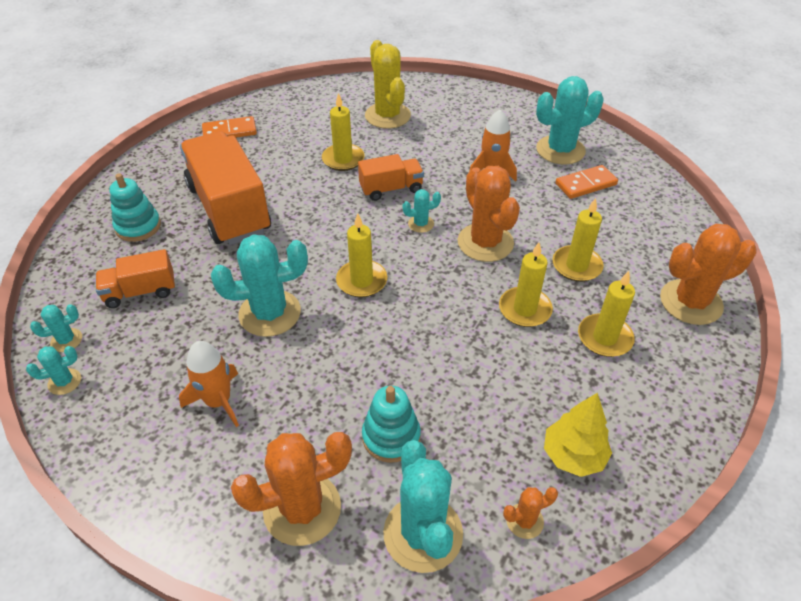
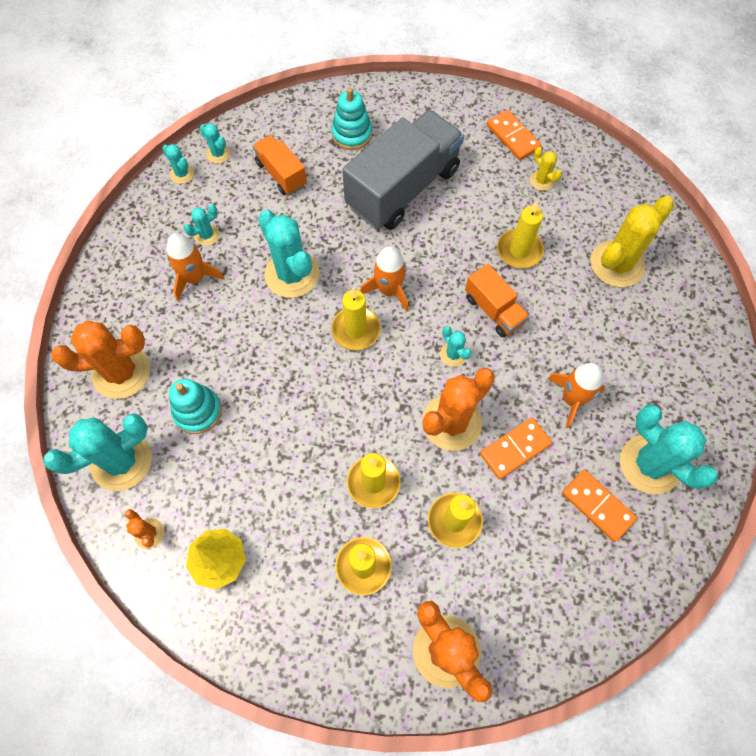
camera: 70 degrees right, 20 degrees up
(169, 376) = (207, 235): none -> turquoise cactus
(229, 209) = (403, 188): orange truck -> grey truck
(285, 129) = (541, 181): none -> yellow cactus
(302, 509) = (121, 372): orange cactus -> orange cactus turned 60 degrees counterclockwise
(333, 247) = (389, 290): none -> orange rocket
(524, 213) = (515, 449): none -> orange domino

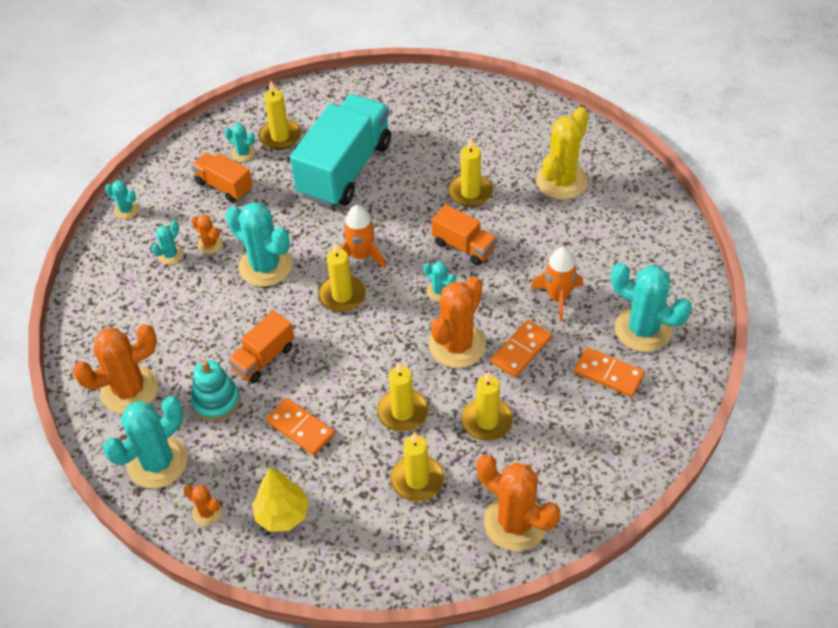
camera: 15 degrees left, 15 degrees down
(194, 278) = (172, 293): orange rocket -> none
(218, 154) = (156, 184): turquoise cactus -> turquoise cactus (243, 153)
(247, 234) = (210, 244): none -> orange cactus
(257, 377) = (263, 358): none -> orange truck
(352, 134) = (280, 136): turquoise stacking toy -> yellow candle
(403, 188) = (345, 169): grey truck -> turquoise truck
(513, 137) = (432, 102): orange domino -> orange domino (300, 428)
(541, 181) = (471, 131): yellow cactus -> none

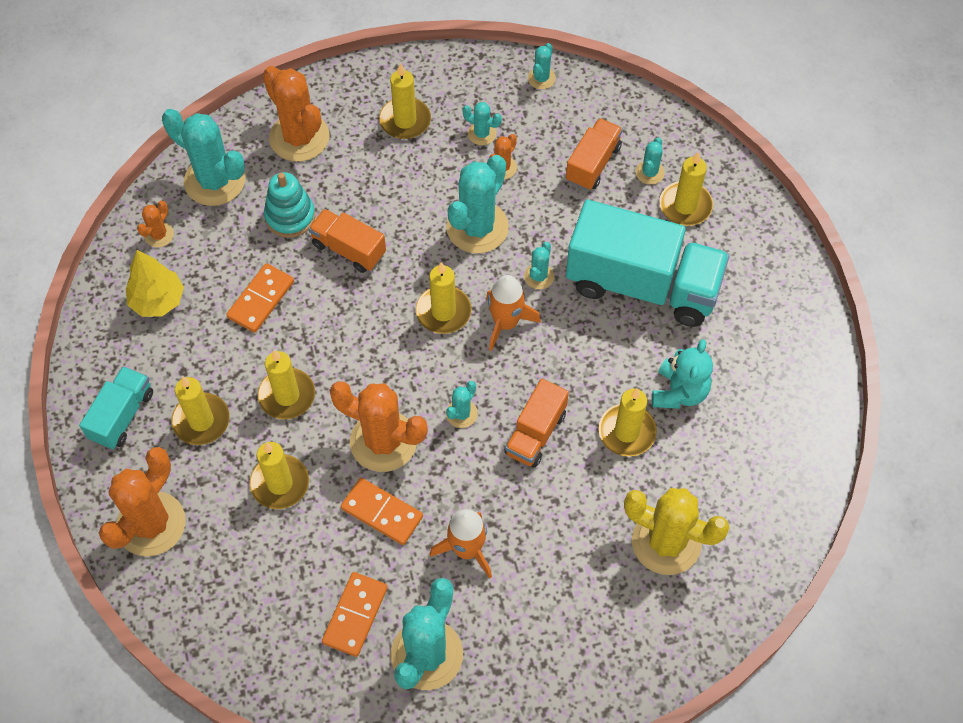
camera: 80 degrees right, 10 degrees up
(138, 308) = (405, 121): none -> yellow candle
(323, 230) = (539, 276): none -> turquoise cactus
(402, 546) = (122, 416): none -> turquoise truck
(442, 160) = (679, 392): none -> turquoise teddy bear

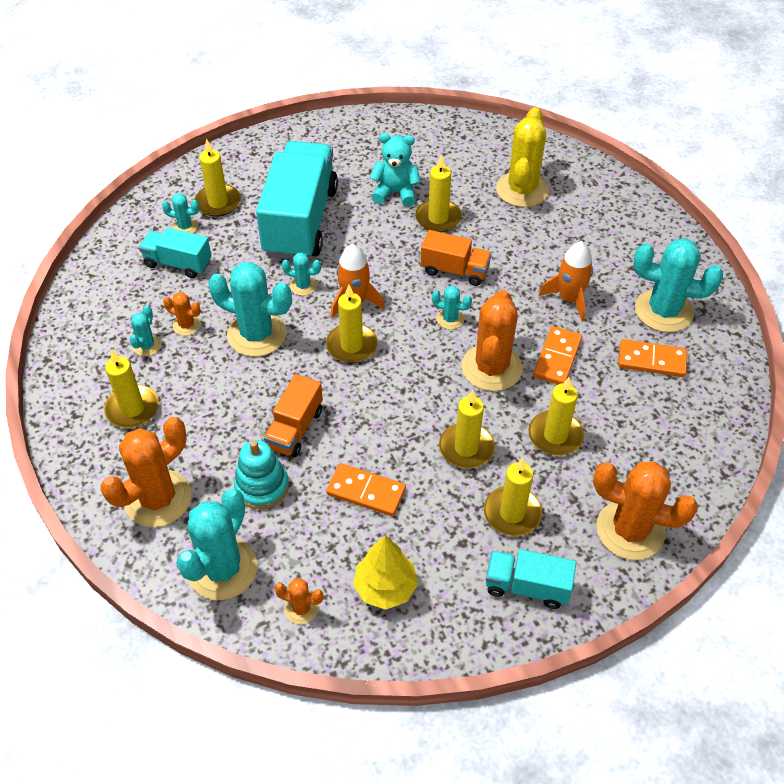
camera: 100 degrees left, 10 degrees down
(541, 78) = (77, 310): turquoise cactus -> none
(593, 164) = (178, 263): orange truck -> turquoise truck

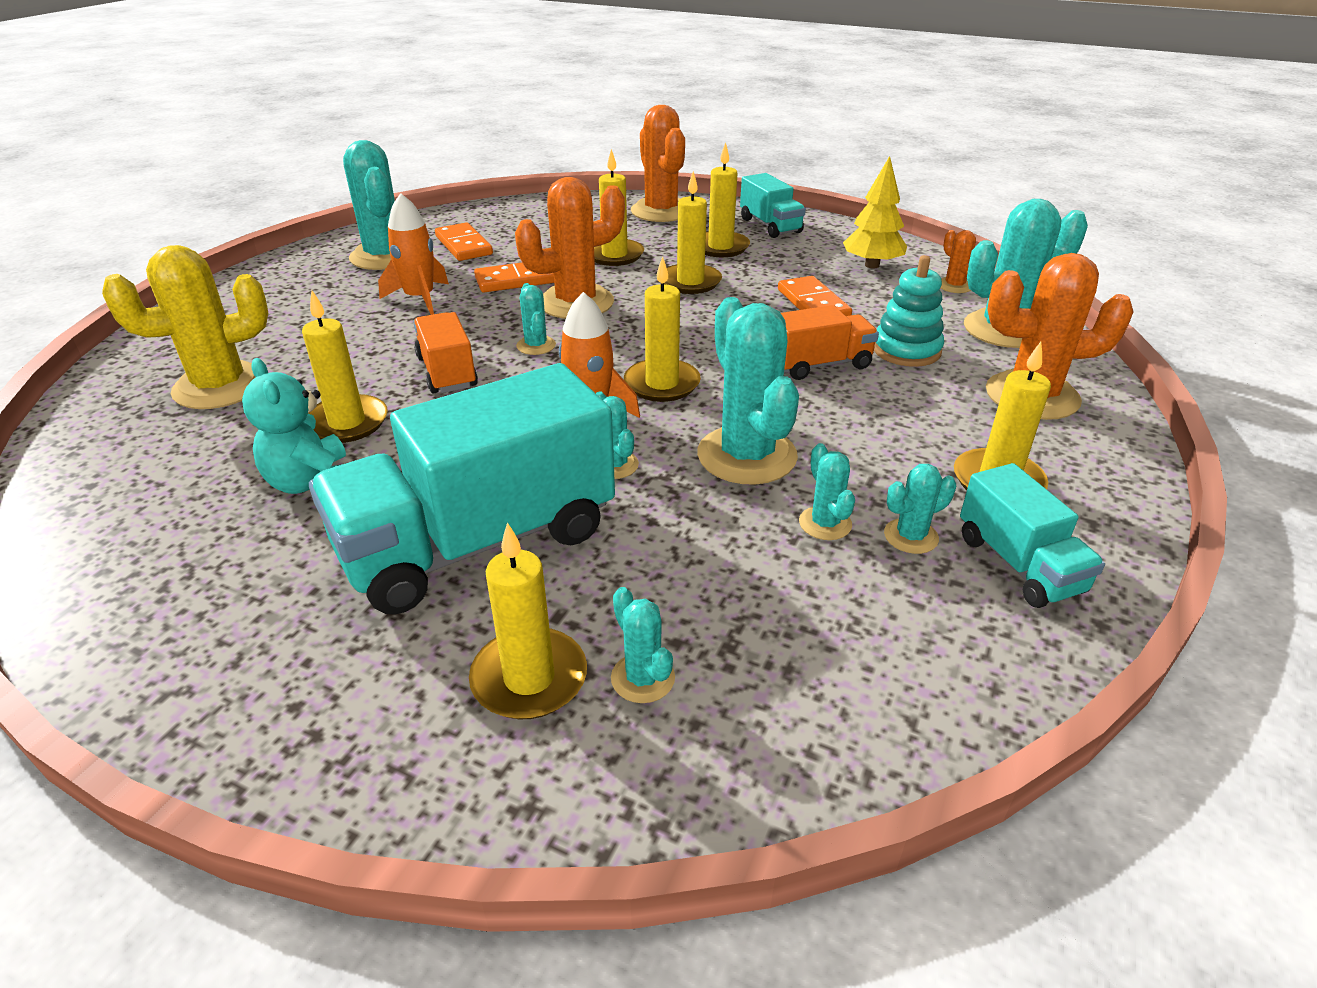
camera: 130 degrees left, 15 degrees down
(178, 263) = (734, 619): turquoise truck -> turquoise truck (1018, 564)
(186, 325) = (825, 523): orange cactus -> turquoise cactus

